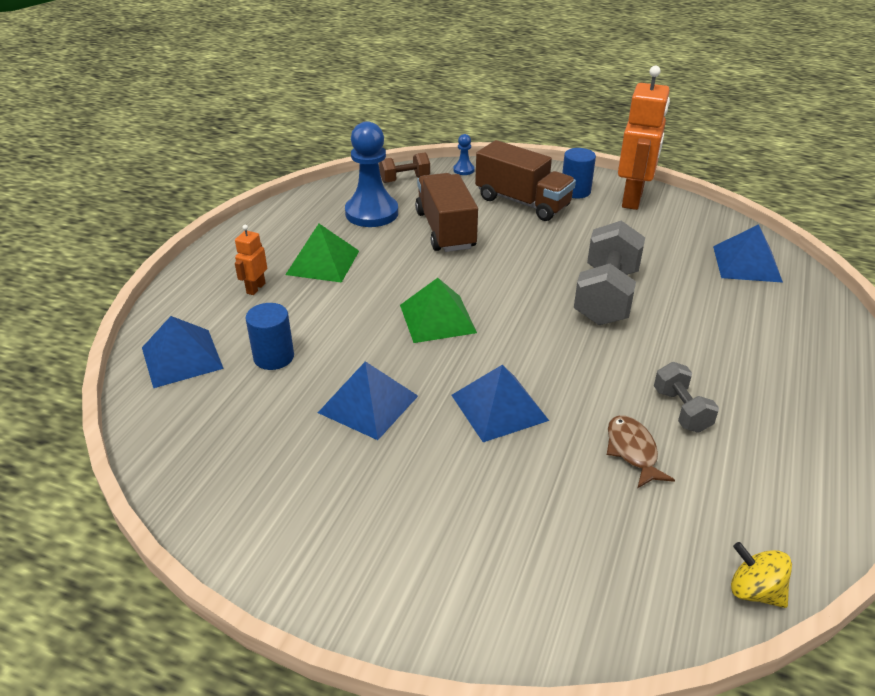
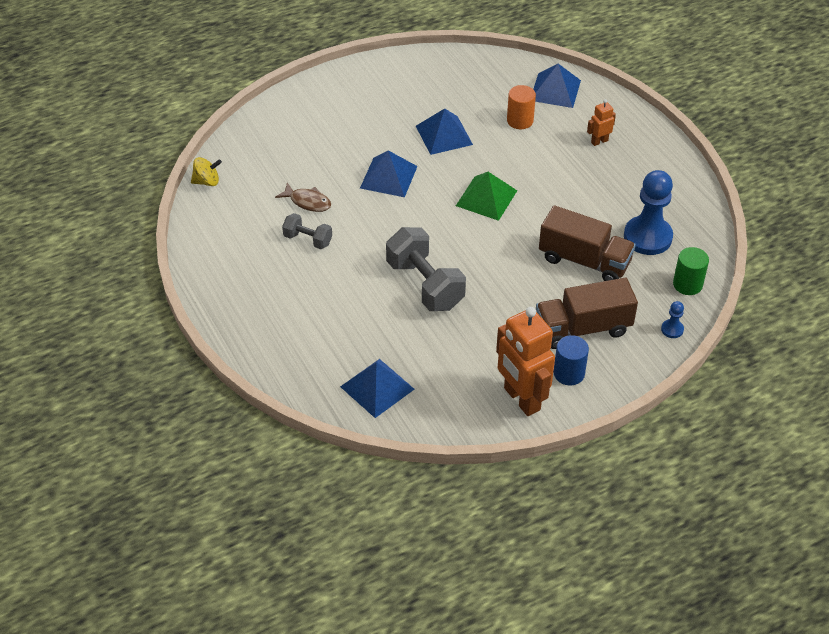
camera: 130 degrees right, 10 degrees up
(255, 288) = (599, 141): orange robot -> orange robot turned 90 degrees counterclockwise
(274, 357) = (520, 120): blue cylinder -> orange cylinder
(323, 262) = (601, 182): green pyramid -> none
(405, 179) = (687, 284): brown dumbbell -> green cylinder

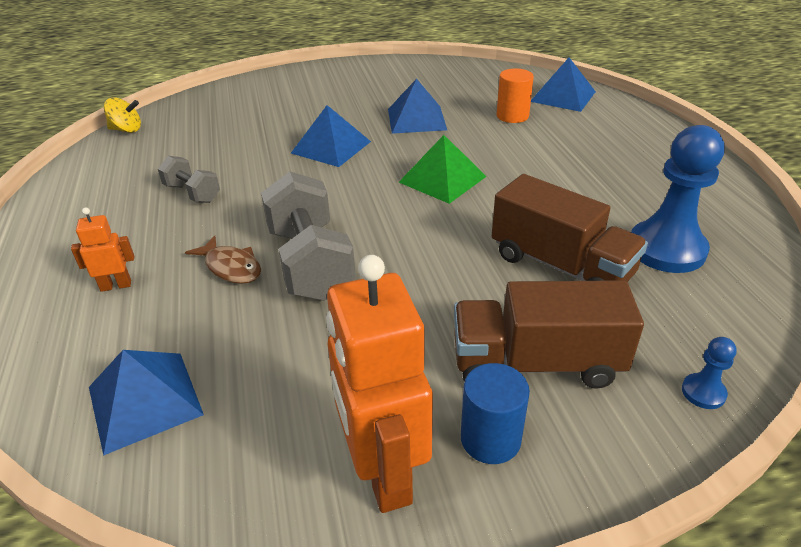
camera: 15 degrees right, 10 degrees down
(307, 202) = (221, 158): brown fish -> brown fish (231, 267)
(599, 141) = (608, 142): orange robot -> orange robot (116, 285)
(687, 284) = (733, 323): green cylinder -> none

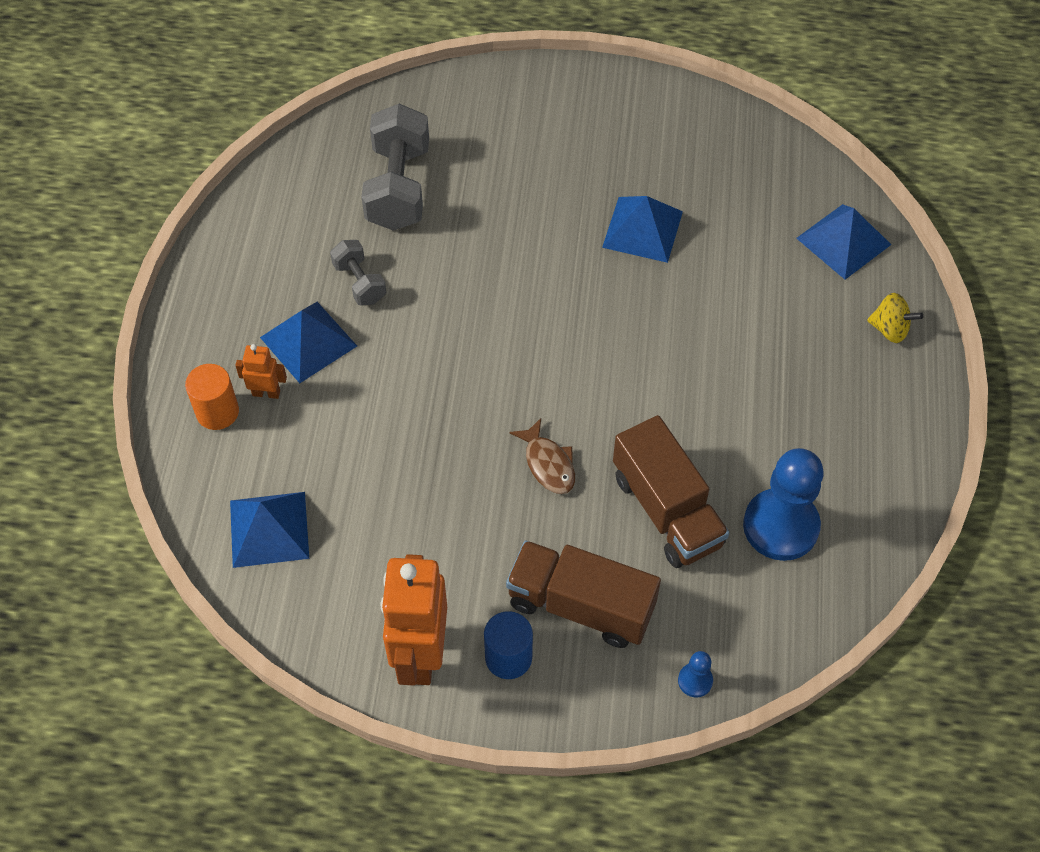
camera: 20 degrees right, 20 degrees up
(127, 130) = (314, 141): yellow spinning top -> yellow spinning top (889, 329)
(231, 267) = (369, 405): brown fish -> brown fish (548, 464)
(310, 263) = (441, 425): grey dumbbell -> grey dumbbell (398, 188)
(331, 147) = (525, 251): blue pyramid -> blue pyramid (308, 341)
(442, 179) = (619, 348): green pyramid -> none
(512, 116) = (757, 261): orange cylinder -> orange cylinder (217, 412)

